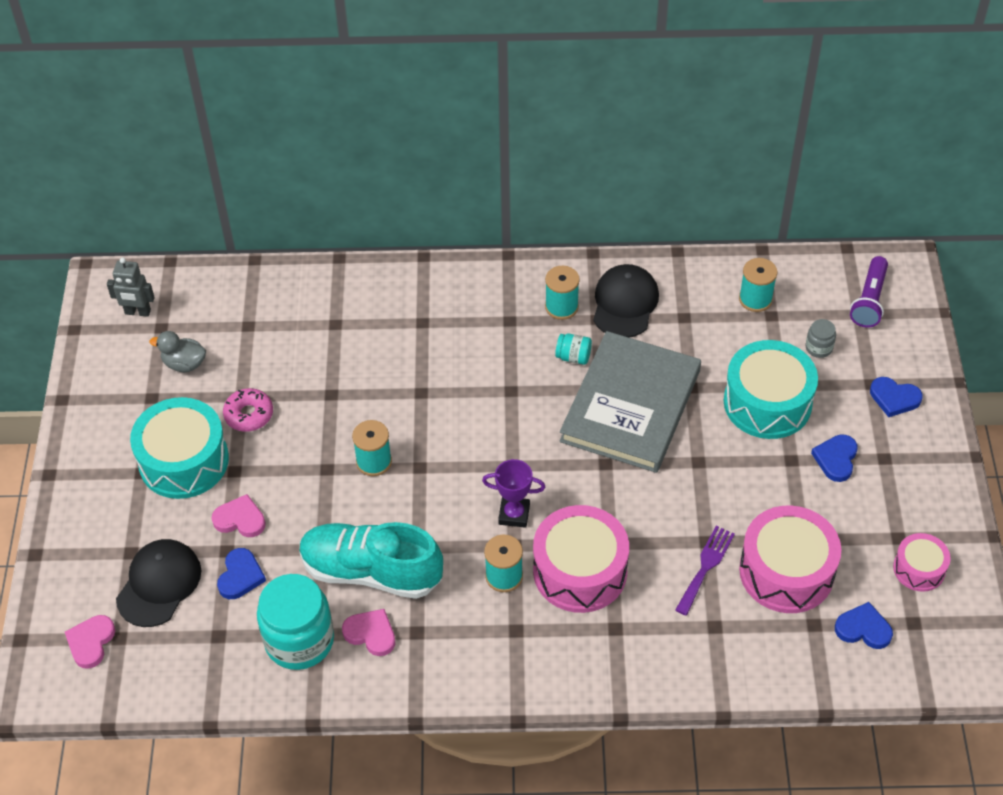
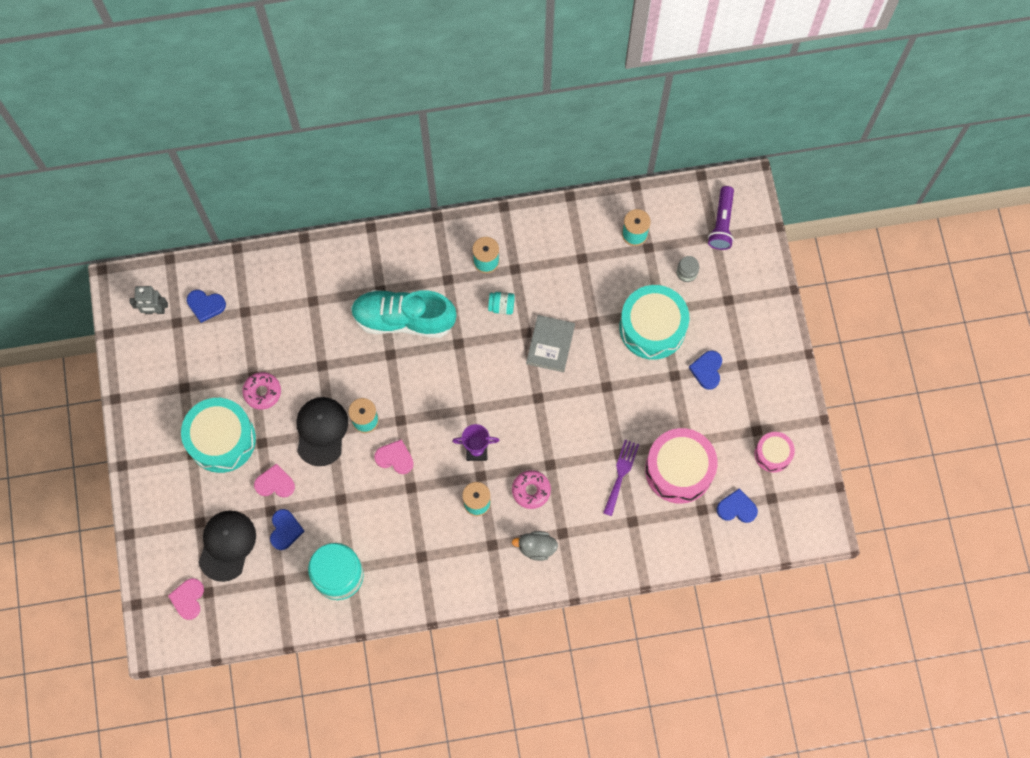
camera: 10 degrees left, 20 degrees up
(184, 364) = (202, 353): grey duck -> grey duck (536, 548)
(371, 572) = (380, 513): turquoise shoe -> turquoise shoe (404, 319)
(371, 633) = (389, 562): pink heart -> pink heart (395, 458)
(580, 571) = (531, 490): pink drum -> pink donut
(625, 303) = (534, 251): black cap -> black cap (321, 431)
(630, 405) = (550, 344): grey book -> grey book, size x0.50
(894, 398) = (746, 311): blue heart -> blue heart (206, 305)

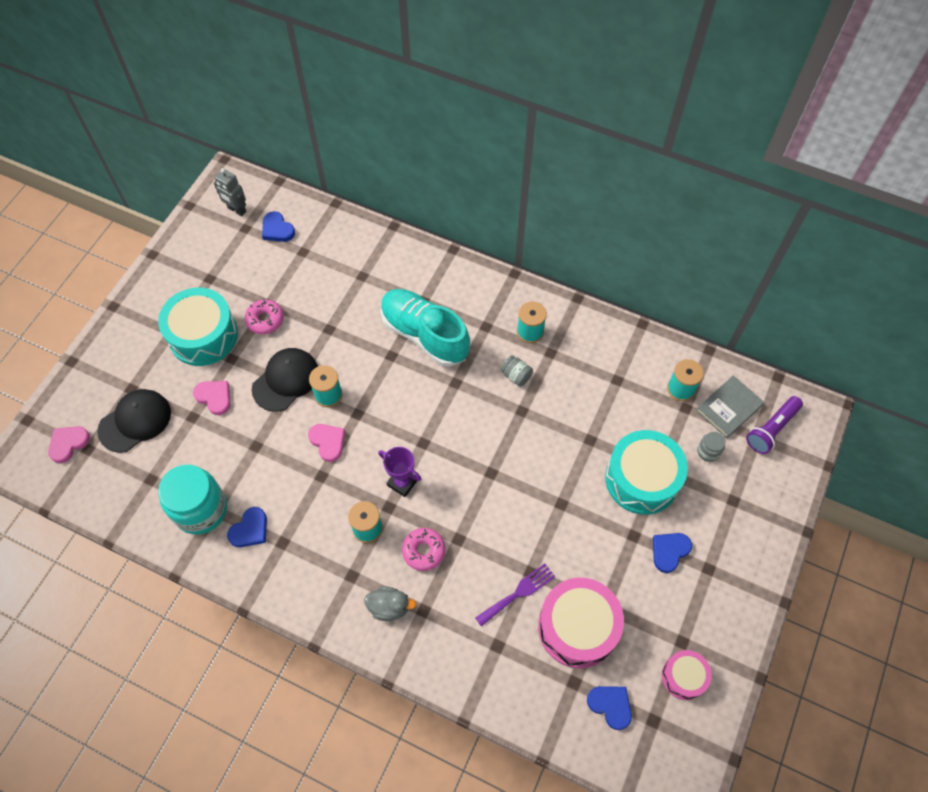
camera: 35 degrees right, 10 degrees down
(285, 530) = (190, 441): blue heart -> blue heart (250, 530)
(501, 306) = (516, 376): turquoise jar -> grey jar
(536, 548) = (389, 607): grey duck -> grey duck turned 150 degrees clockwise
(550, 344) = (536, 434): grey book -> grey book (729, 408)

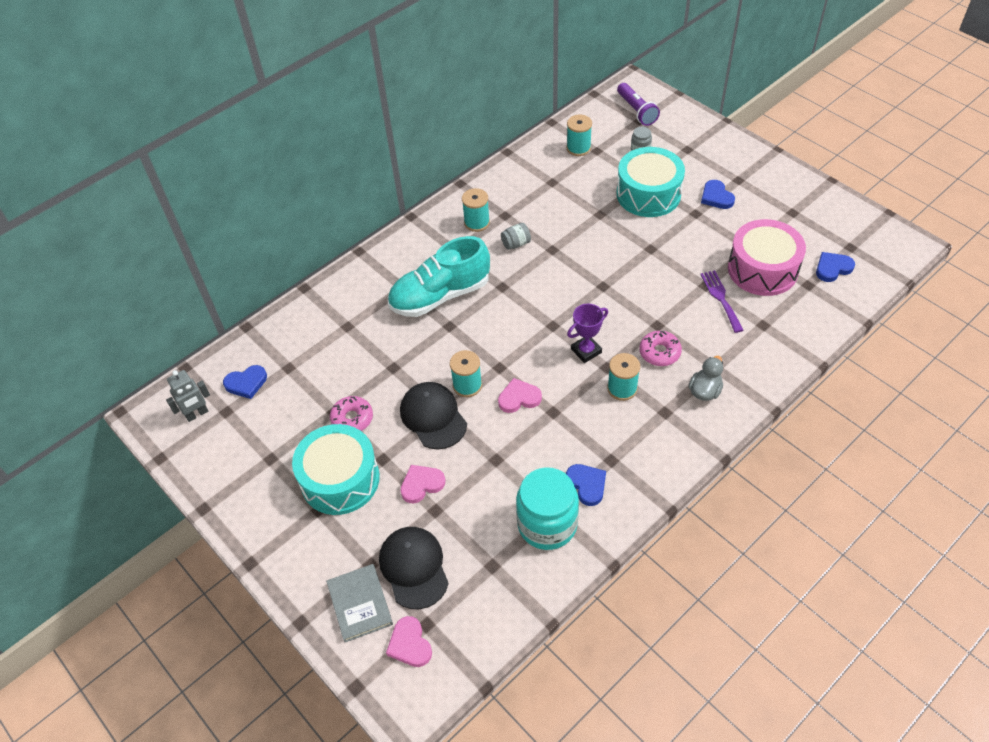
camera: 65 degrees left, 10 degrees down
(683, 677) = (820, 220): pink drum -> none
(729, 408) = (608, 127): grey book -> grey book (360, 604)

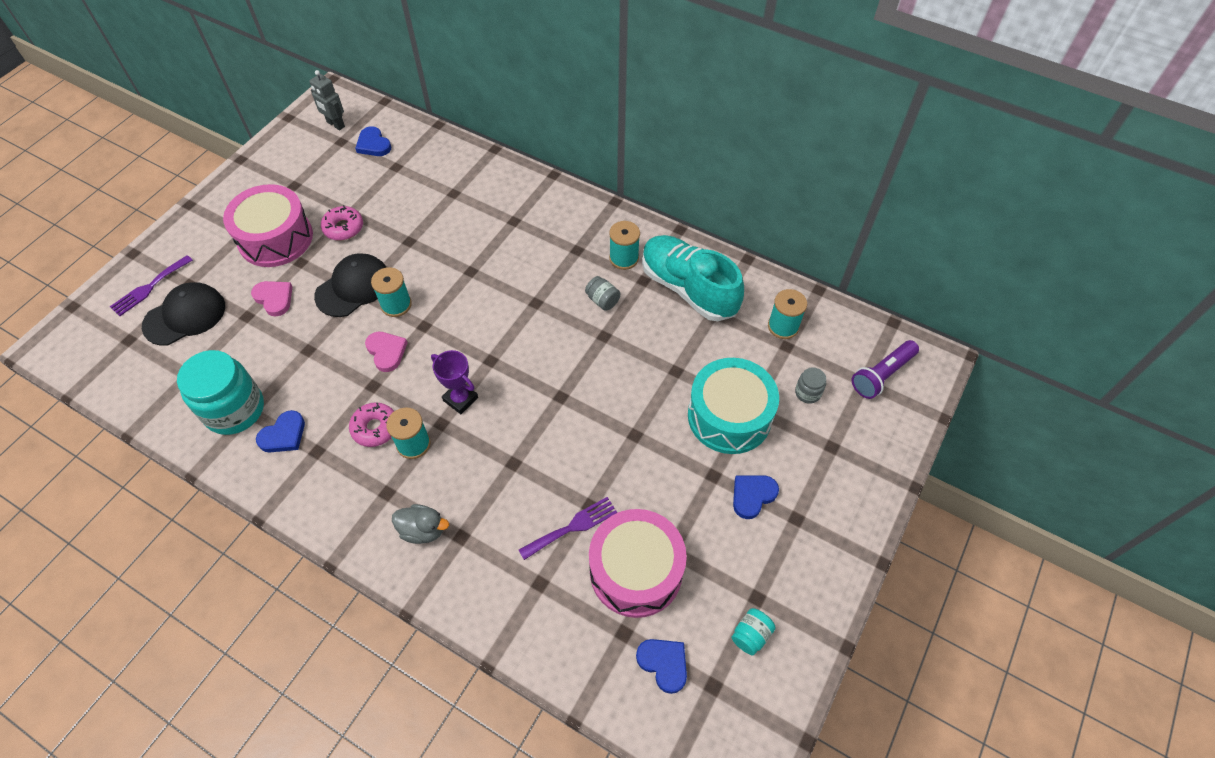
camera: 70 degrees right, 5 degrees up
(340, 479) = (275, 238): turquoise drum -> pink drum
(360, 604) = (149, 287): grey book -> purple fork
(410, 644) = (109, 333): pink heart -> none
(440, 295) = (510, 253): turquoise shoe -> turquoise shoe (688, 289)
(659, 352) = (472, 473): pink donut -> pink donut (375, 428)
(818, 221) = (751, 635): none -> turquoise jar

